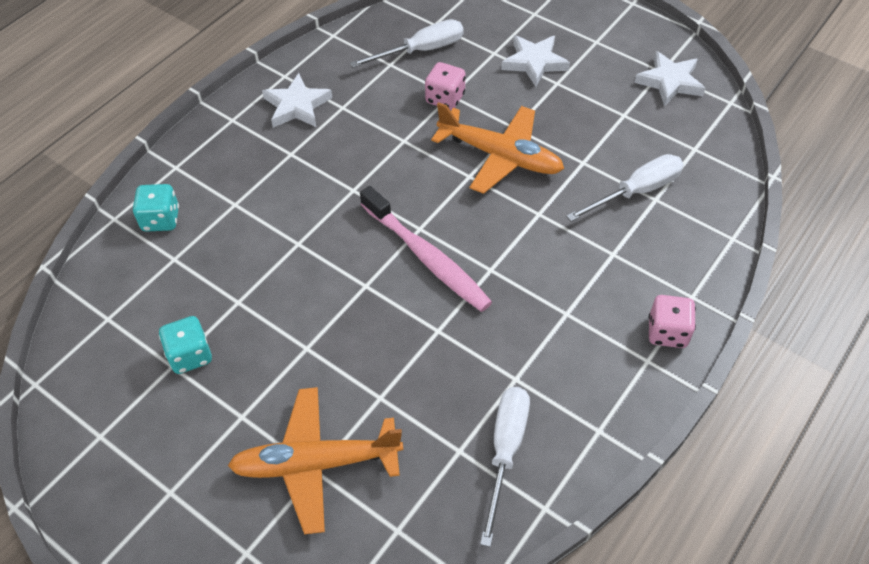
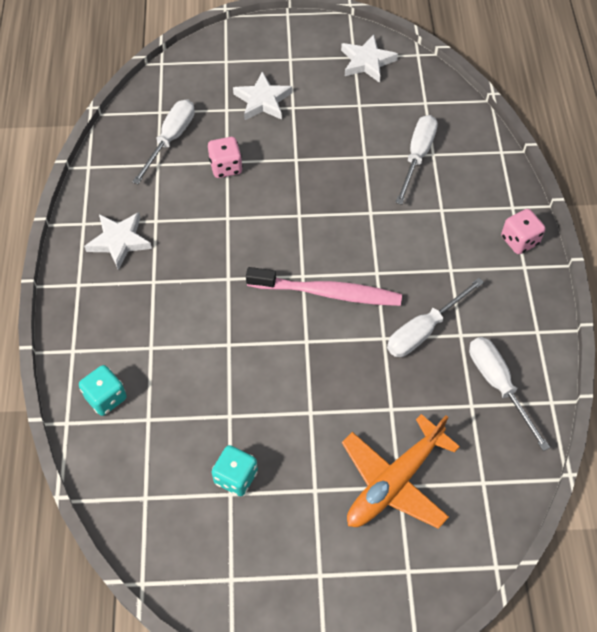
camera: 40 degrees left, 5 degrees up
(483, 349) = (424, 330): none -> white screwdriver
(500, 156) = (306, 187): orange plane -> none

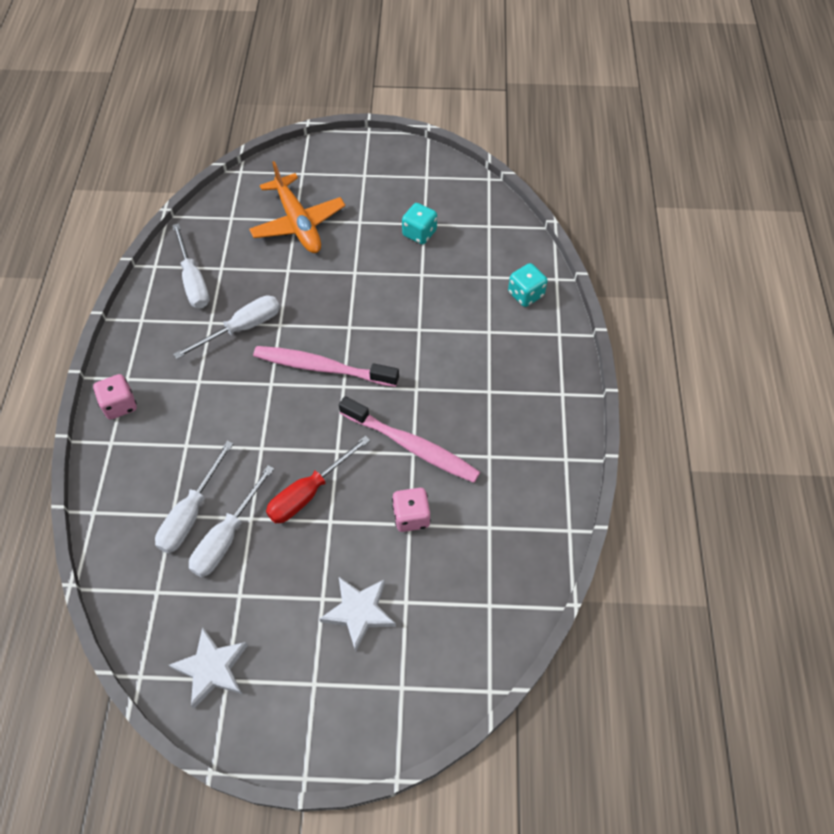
camera: 175 degrees left, 0 degrees up
(119, 241) = (526, 435): white star -> none
(171, 139) = (474, 561): white screwdriver -> white screwdriver (226, 537)
(229, 224) = (412, 446): none -> pink toothbrush
(319, 179) = (308, 492): none -> red screwdriver
(395, 481) = (298, 223): orange plane -> orange plane turned 105 degrees clockwise

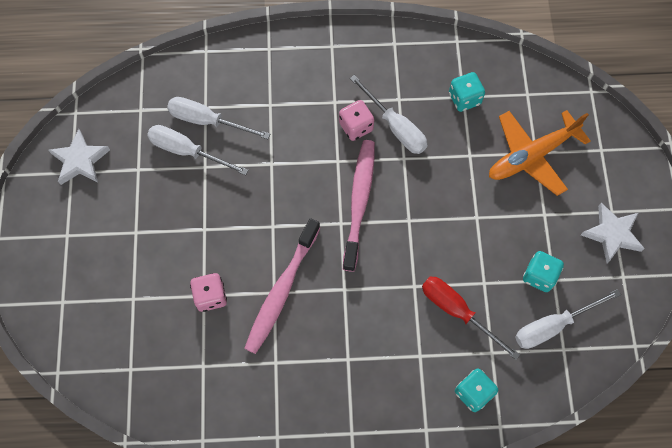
camera: 85 degrees right, 10 degrees up
(120, 405) = (305, 47): pink dice -> pink dice (356, 127)
(193, 281) = (444, 76): white screwdriver -> white screwdriver (553, 325)
(224, 267) = (464, 99): none -> turquoise dice
(308, 492) = (230, 208): red screwdriver -> red screwdriver (457, 311)
(359, 612) = (124, 262): white star -> white star (612, 234)

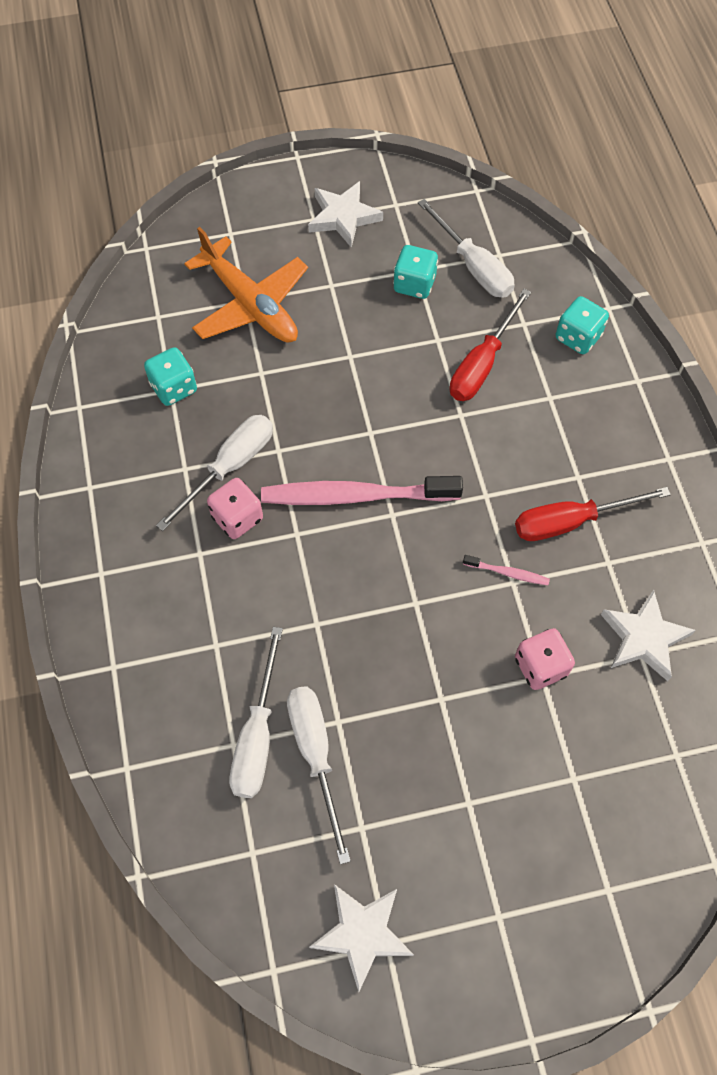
camera: 100 degrees left, 5 degrees down
(187, 151) = (316, 755): white screwdriver -> white screwdriver turned 150 degrees clockwise
(214, 371) = (644, 638): none -> white star
(281, 290) = (507, 573): pink toothbrush -> pink toothbrush, size x0.42
(312, 344) = (571, 521): none -> red screwdriver

